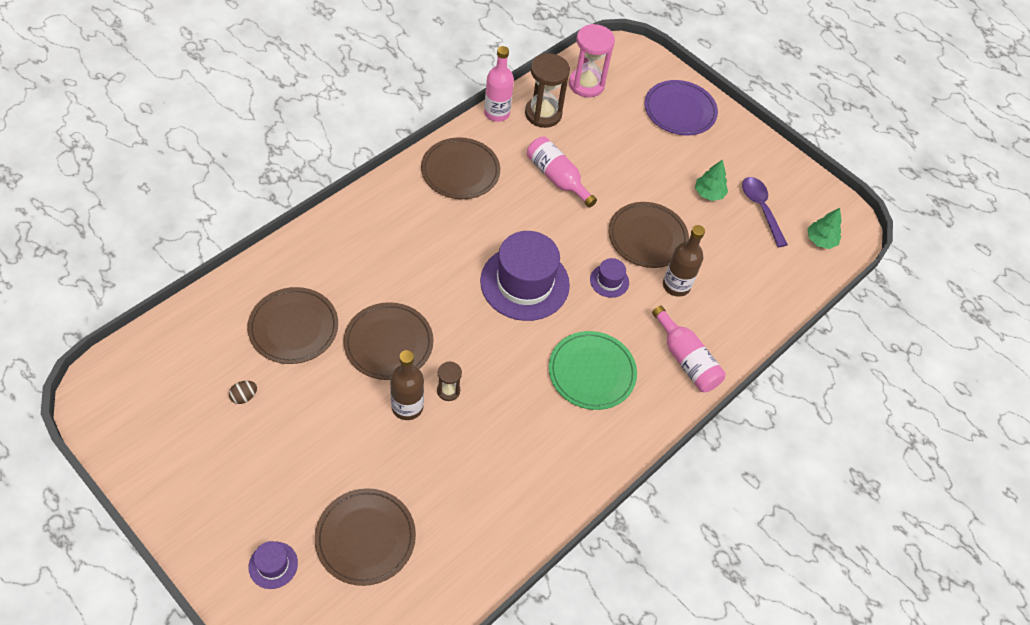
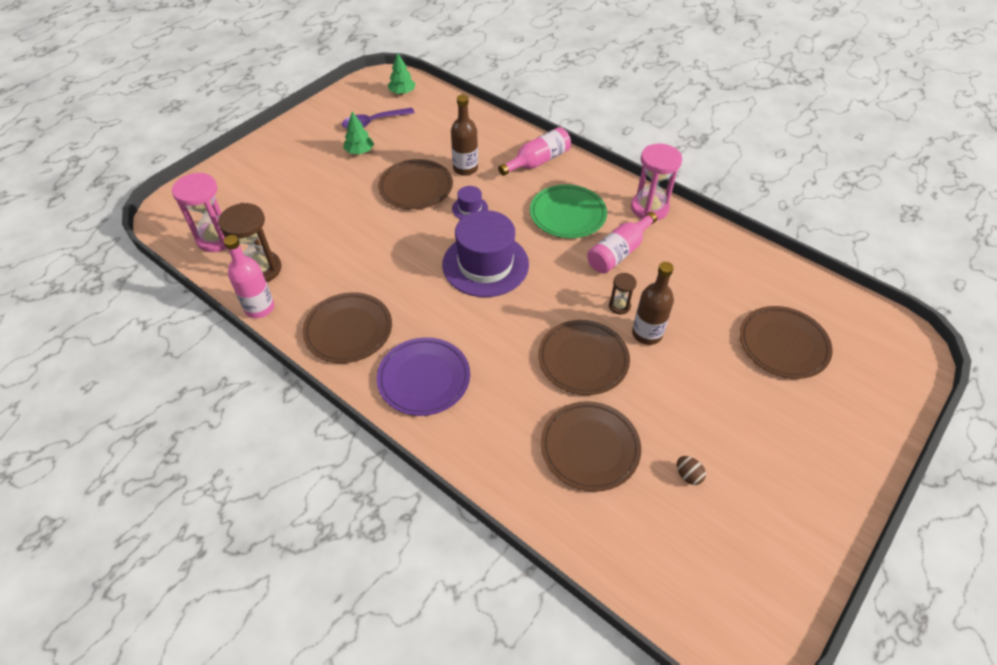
camera: 90 degrees left, 5 degrees down
(273, 565) = (842, 408): purple hat -> none
(557, 178) = (351, 251): pink bottle -> pink bottle (619, 252)
(594, 461) = (649, 208): none -> pink hourglass
(680, 110) = (256, 171): purple plate -> purple plate (424, 378)

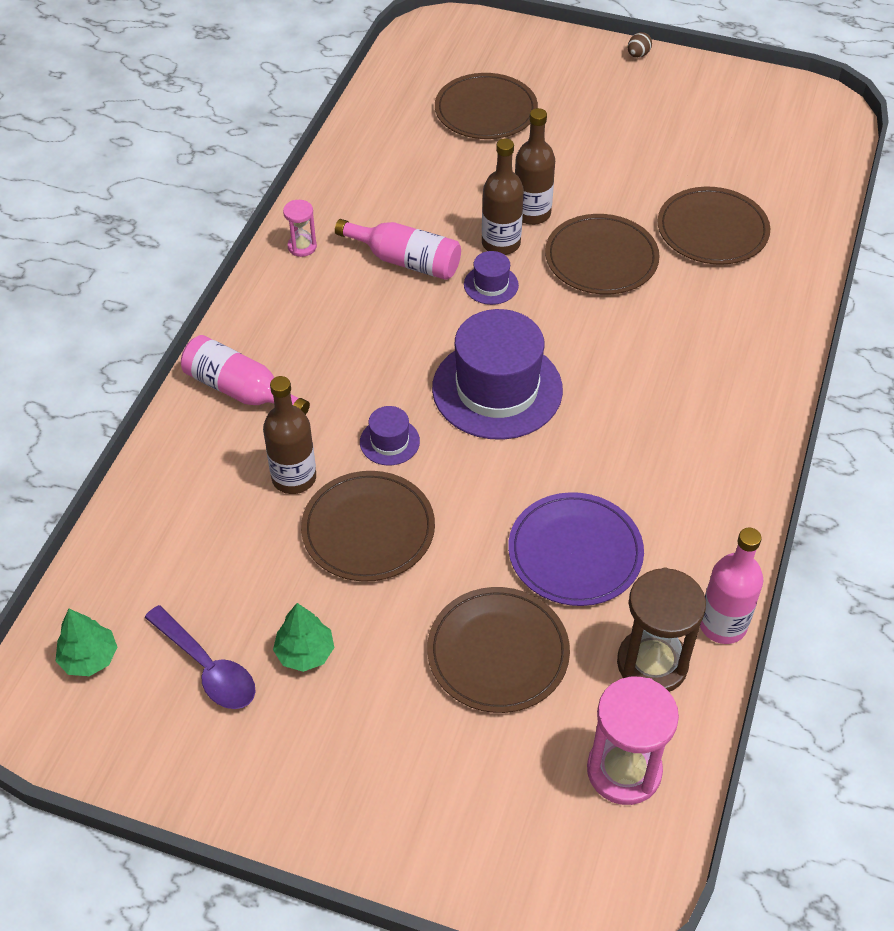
camera: 110 degrees left, 0 degrees up
(348, 330) = (695, 498): brown plate -> brown plate (498, 652)
(424, 378) = (718, 391): purple plate -> purple plate (575, 552)
(567, 214) = (352, 327): green plate -> none
(579, 288) = (491, 285): none -> purple hat
(619, 306) = (501, 243): brown hourglass -> brown bottle
(649, 208) = (302, 247): pink hourglass -> pink hourglass, size x0.52
(688, 475) = (695, 158): brown egg -> brown egg (638, 55)

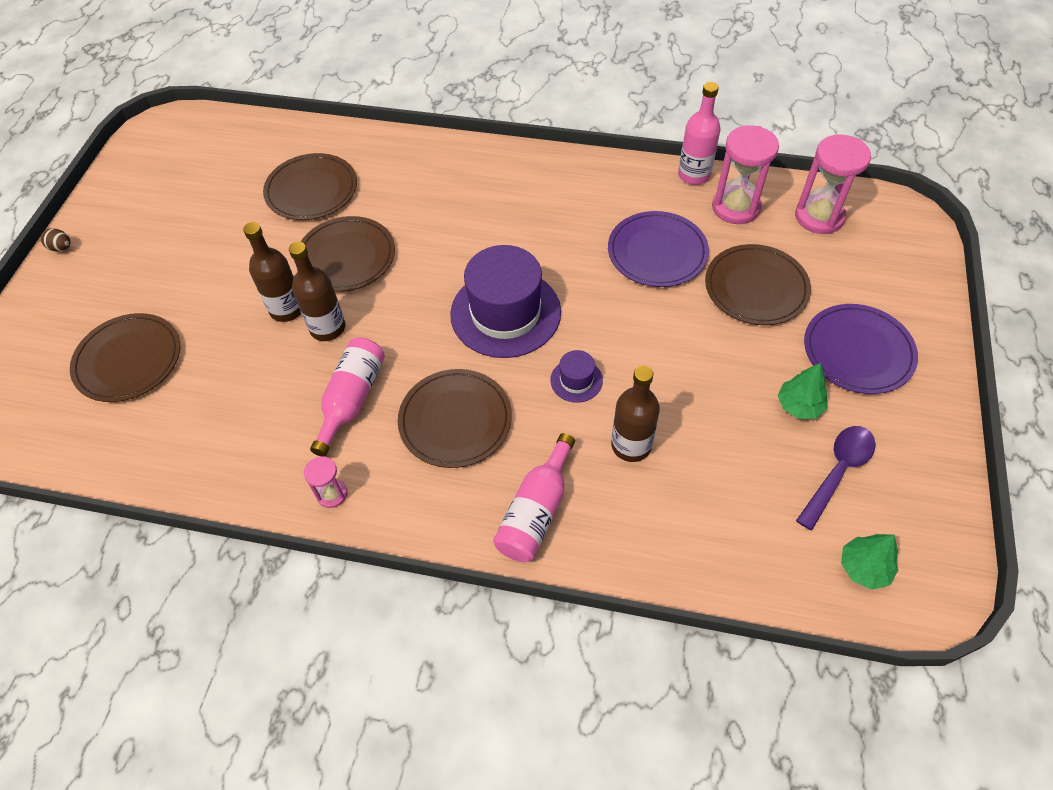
camera: 95 degrees left, 5 degrees up
(368, 529) = (671, 382): brown plate -> brown plate (455, 420)
(371, 745) = (858, 351): none -> purple plate
(491, 285) = (382, 330): purple hat -> none
(652, 663) = (735, 207): brown hourglass -> pink hourglass

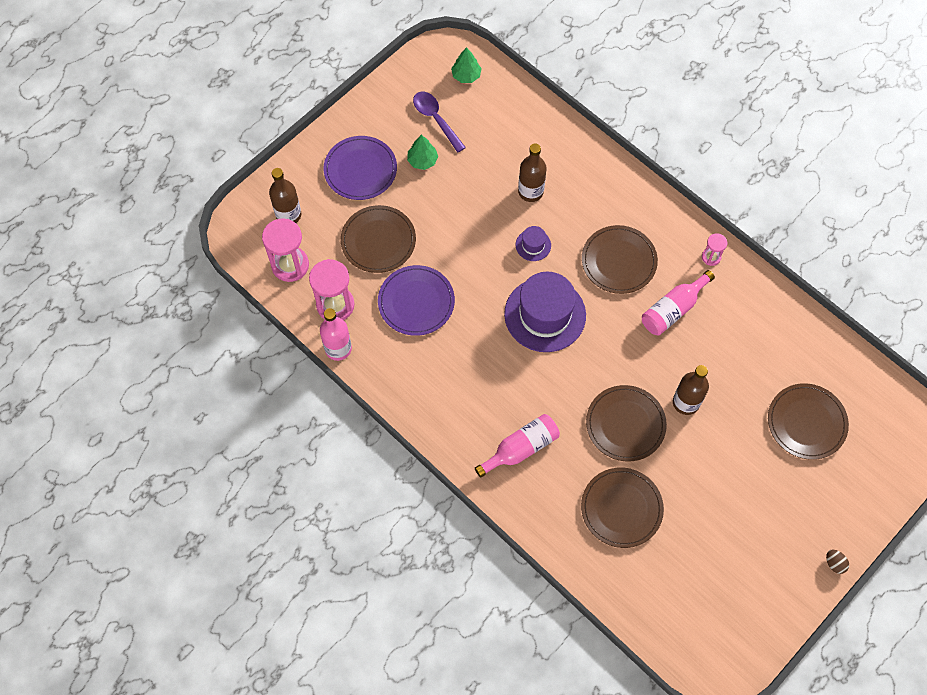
camera: 150 degrees left, 10 degrees up
(327, 328) = (665, 371): brown bottle -> brown bottle (288, 215)
(536, 511) = (605, 187): pink bottle -> pink bottle (521, 448)
(837, 472) = (436, 119): purple spoon -> purple spoon turned 75 degrees clockwise

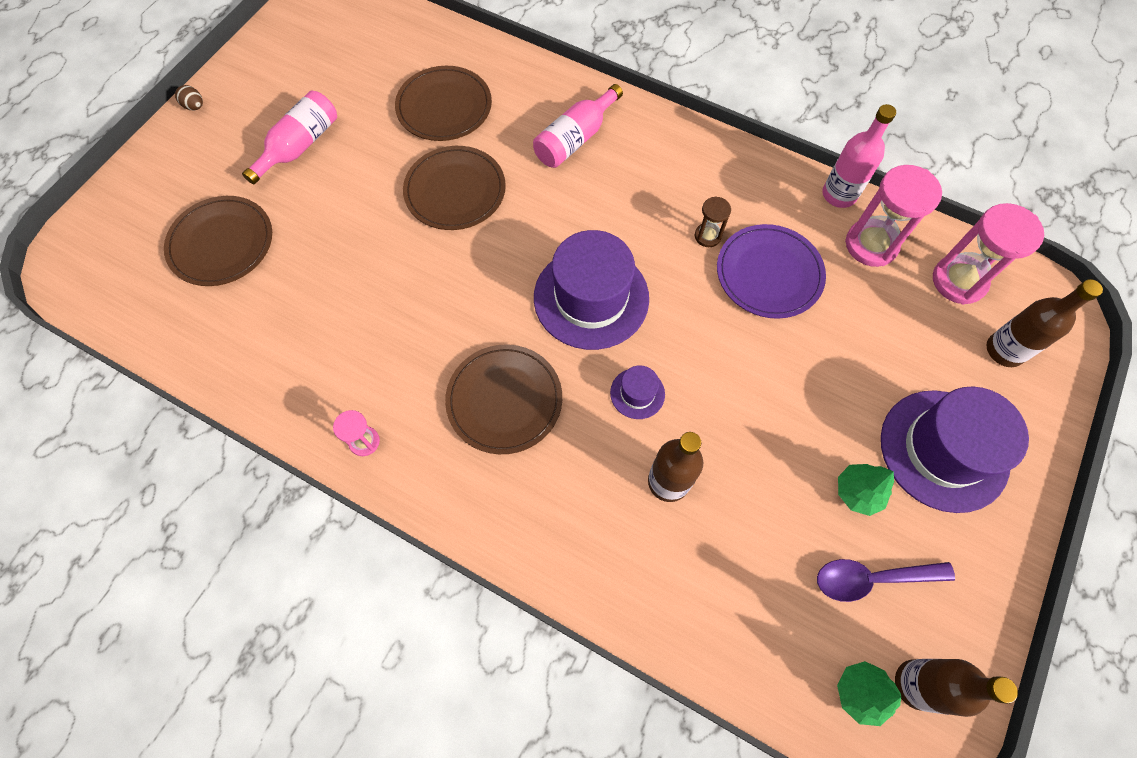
camera: 165 degrees right, 0 degrees up
(360, 170) = (944, 450): purple plate -> purple hat
(378, 241) = (860, 344): brown plate -> none
(436, 119) = (871, 578): purple spoon -> purple spoon turned 135 degrees clockwise
(448, 340) = (707, 236): none -> brown hourglass
(673, 309) = (413, 347): pink bottle -> pink bottle (300, 146)
(686, 402) = (381, 232): brown bottle -> brown bottle (916, 684)

